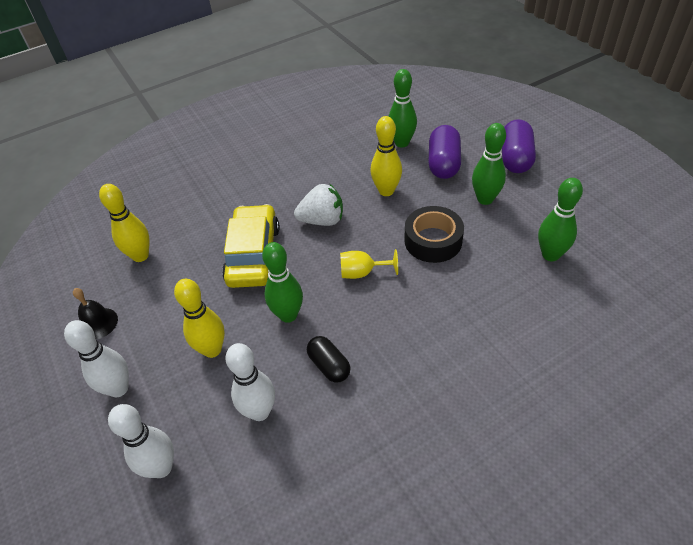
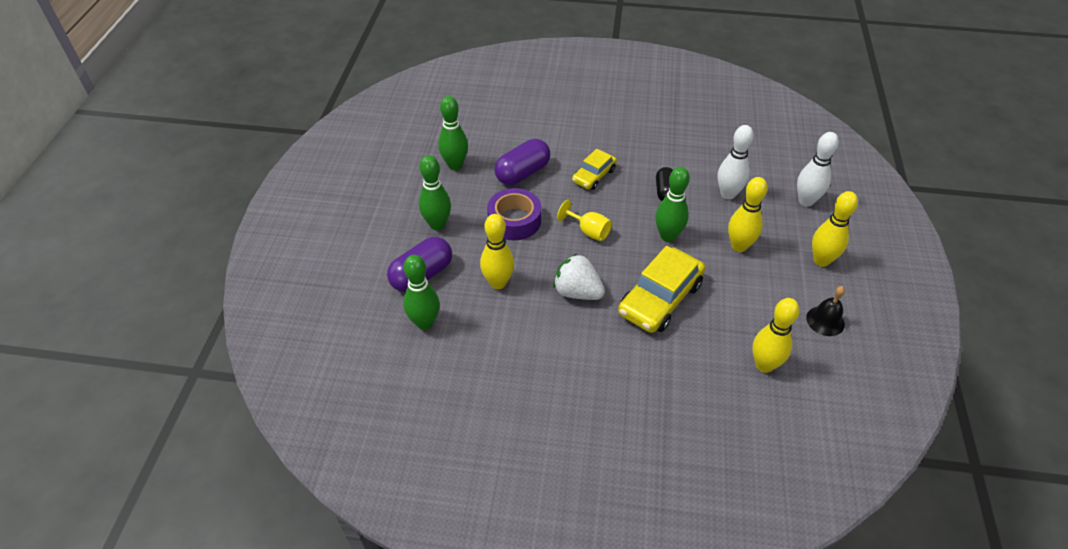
camera: 145 degrees left, 0 degrees up
(118, 388) = (821, 260): white bowling pin -> yellow bowling pin
(417, 334) = (594, 176): none -> yellow car
(433, 241) = (514, 220): black tape -> purple tape
(515, 158) = (365, 240): purple capsule -> purple capsule (522, 173)

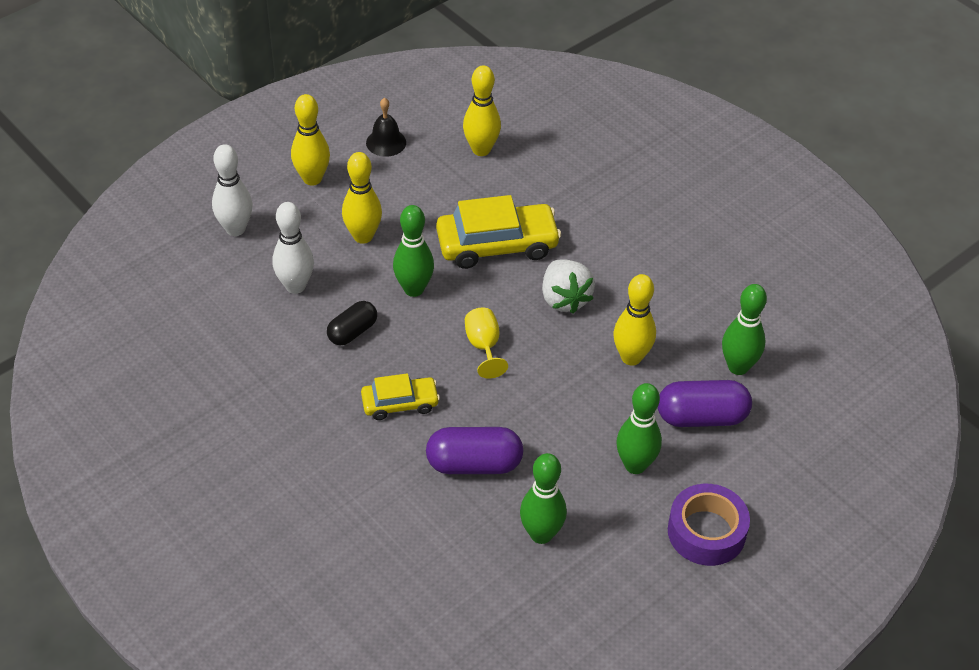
camera: 140 degrees left, 0 degrees up
(514, 220) = (546, 411): purple tape -> purple tape (706, 532)

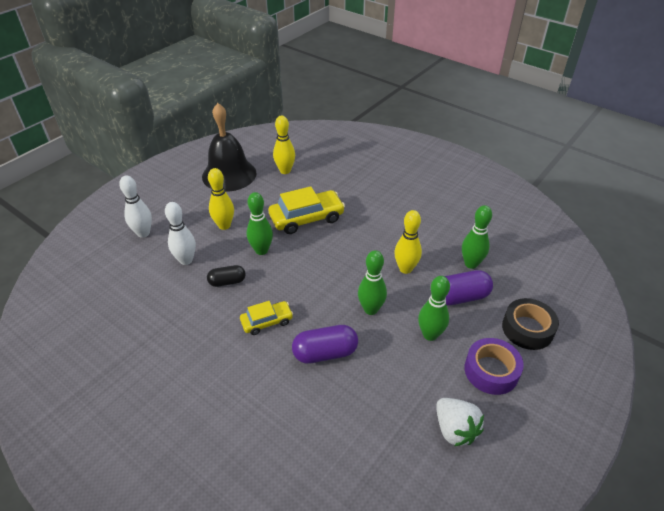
camera: 10 degrees left, 5 degrees down
(312, 179) = (188, 199): yellow bowling pin -> none
(352, 332) = (227, 282): black capsule -> black capsule turned 45 degrees clockwise
(386, 142) = (229, 174): black bell -> black bell, size x2.29
(483, 346) = (313, 277): yellow goblet -> none
(541, 534) = (383, 394): green bowling pin -> green bowling pin (371, 309)
(564, 299) = (355, 242): white strawberry -> white strawberry (455, 430)
(785, 483) = (527, 329): none -> black tape

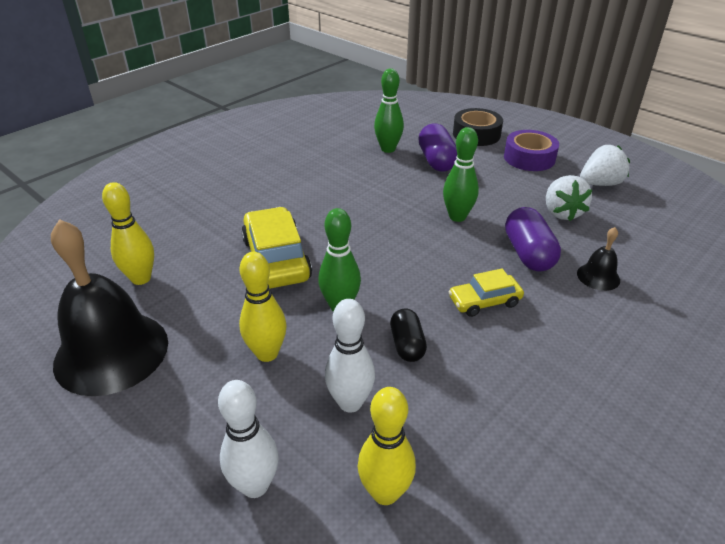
camera: 85 degrees left, 5 degrees down
(267, 321) = (484, 301): yellow car -> yellow car turned 90 degrees counterclockwise
(298, 398) = (598, 276): none -> black bell
(391, 386) = (562, 213): none -> white strawberry
(405, 269) = (392, 188): yellow bowling pin -> yellow bowling pin (385, 492)
(430, 335) = (490, 183): green bowling pin -> none

